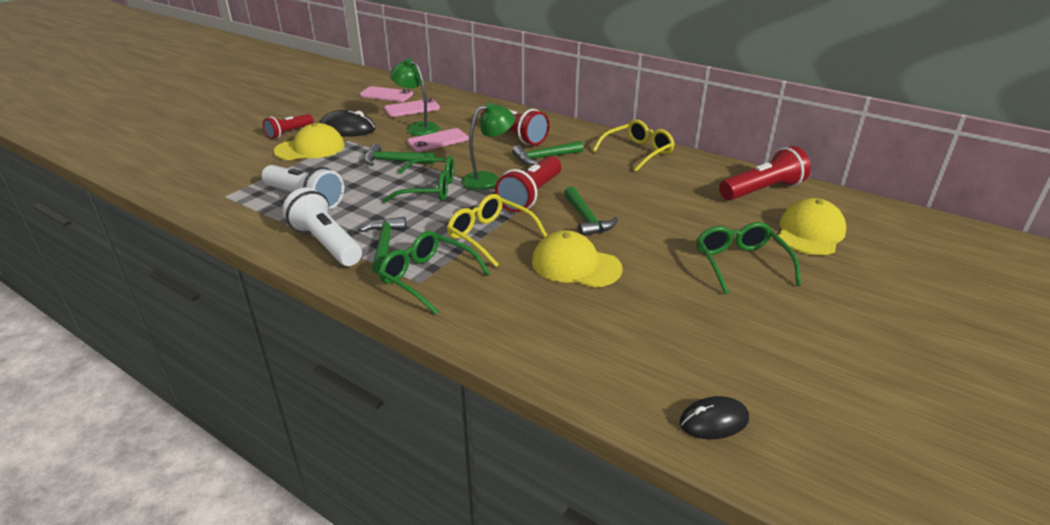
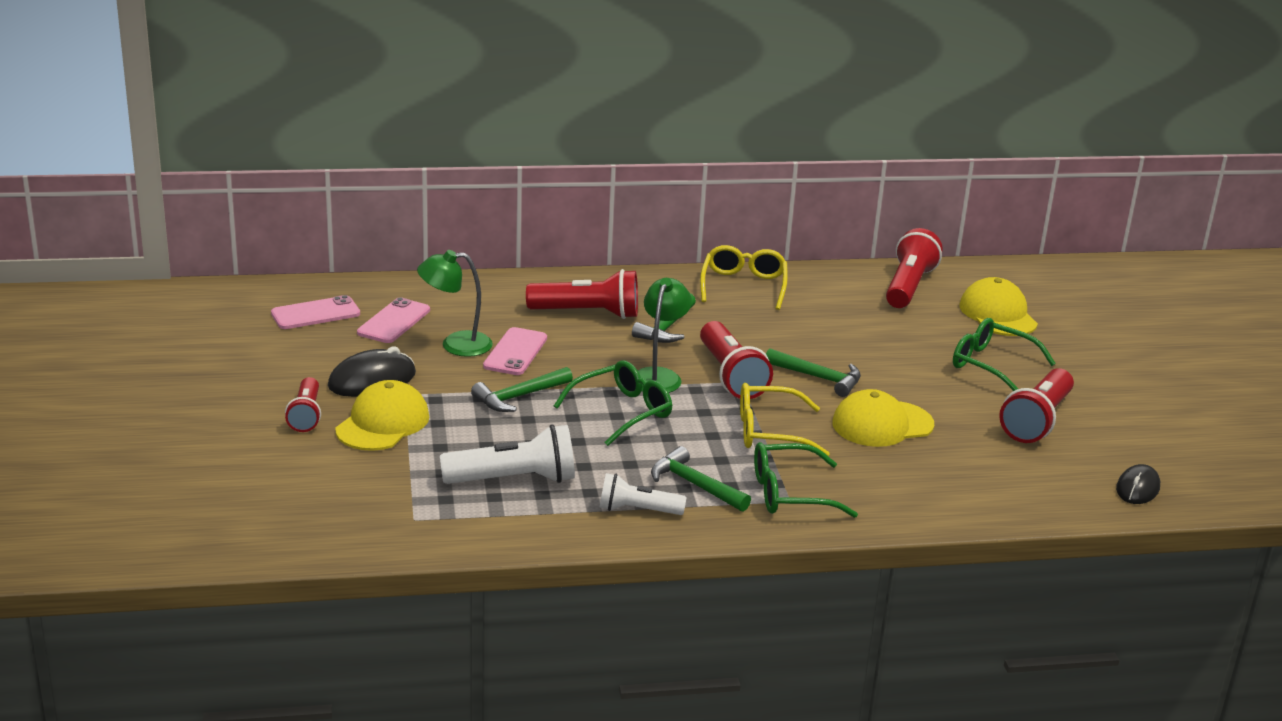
camera: 45 degrees left, 5 degrees down
(326, 243) = (637, 510): white flashlight -> white flashlight, size x0.63
(709, 319) = (1036, 421): none -> red flashlight

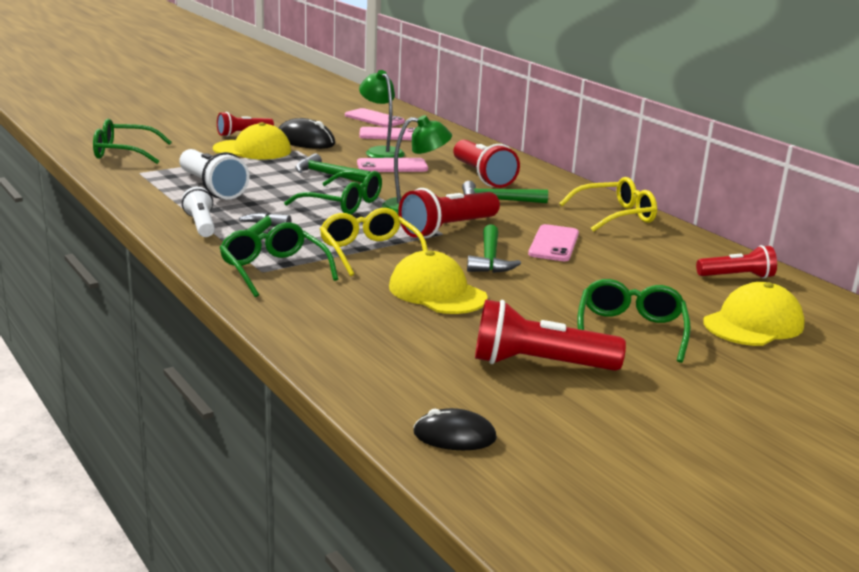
camera: 65 degrees right, 5 degrees down
(318, 517) = (124, 153): none -> green glasses
(797, 337) = (553, 244): none -> pink phone
(908, 286) = (737, 277): red flashlight -> red flashlight, size x0.63

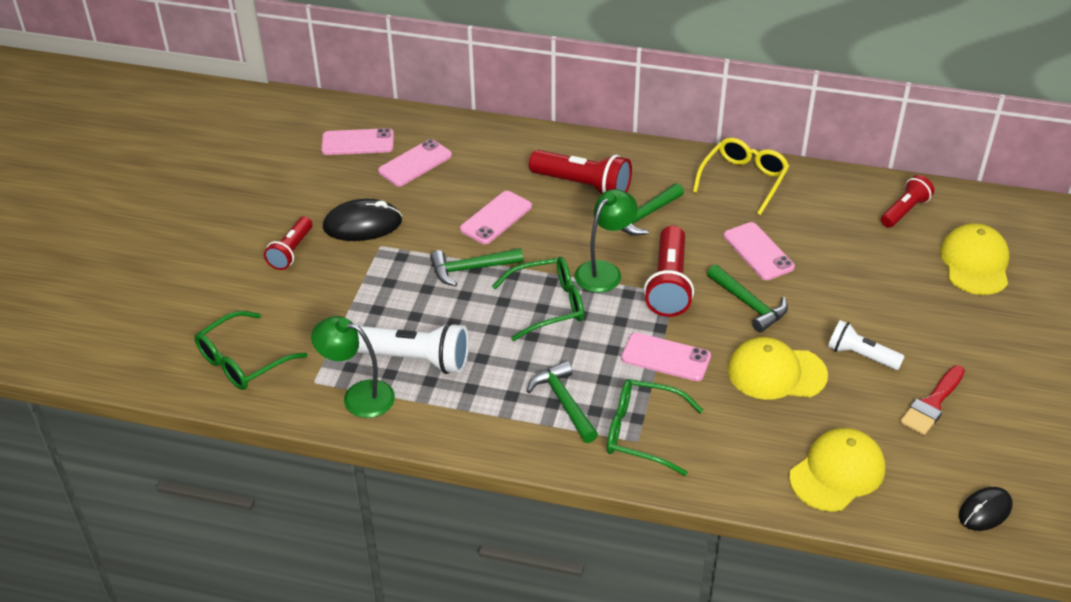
camera: 40 degrees left, 20 degrees up
(201, 225) = (498, 418): white flashlight -> white flashlight (861, 355)
(252, 150) = (345, 273): yellow cap -> yellow cap (837, 473)
(369, 252) = (666, 357): yellow glasses -> pink phone
(381, 151) = (451, 199): green lamp -> green lamp (358, 396)
(539, 364) = (932, 404): red flashlight -> red brush
(630, 330) = (929, 325): green glasses -> none

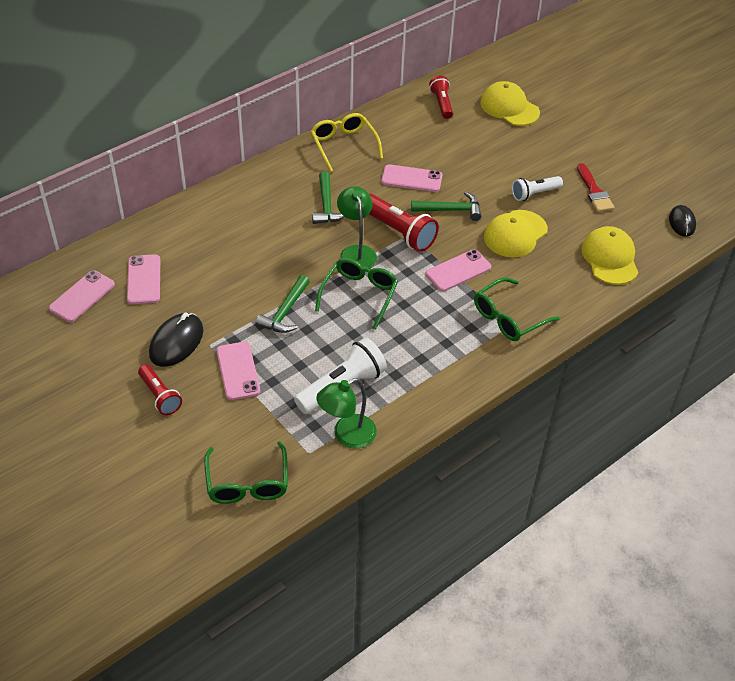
camera: 55 degrees left, 5 degrees up
(496, 218) = (249, 272): pink phone -> pink phone (238, 371)
(564, 402) = (451, 337): green hammer -> none
(583, 186) = (266, 214): red flashlight -> none

